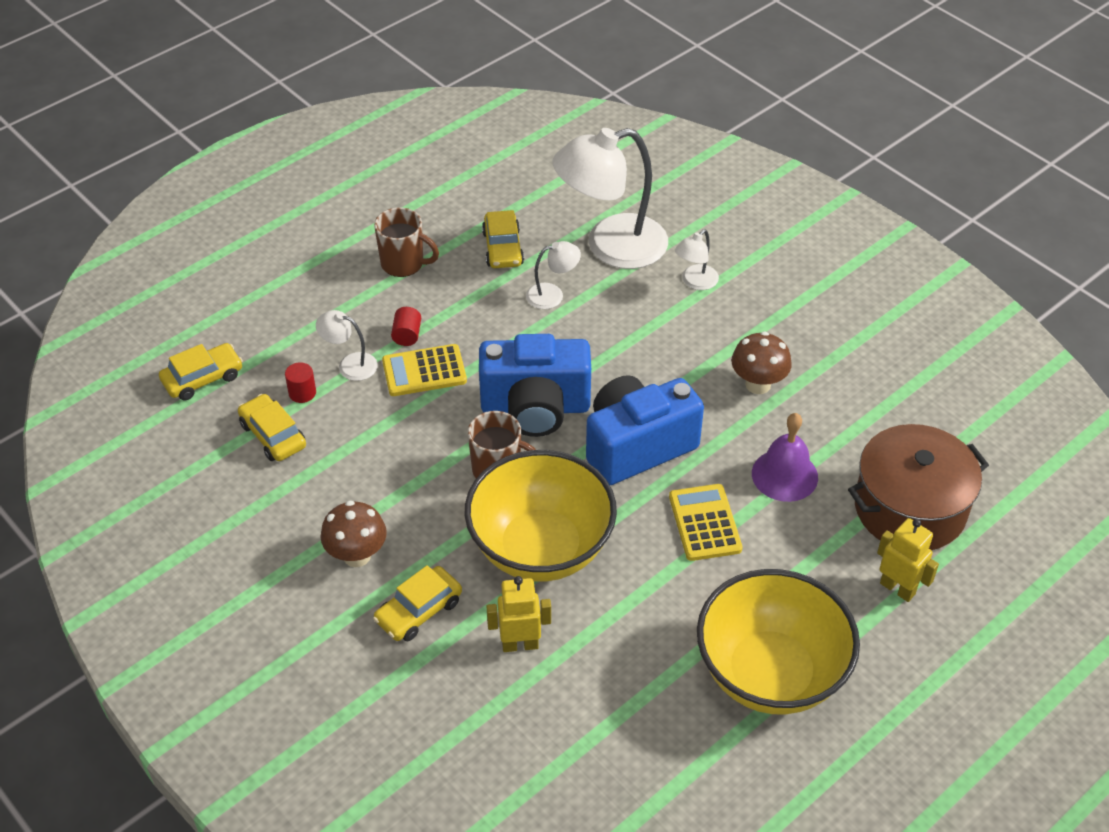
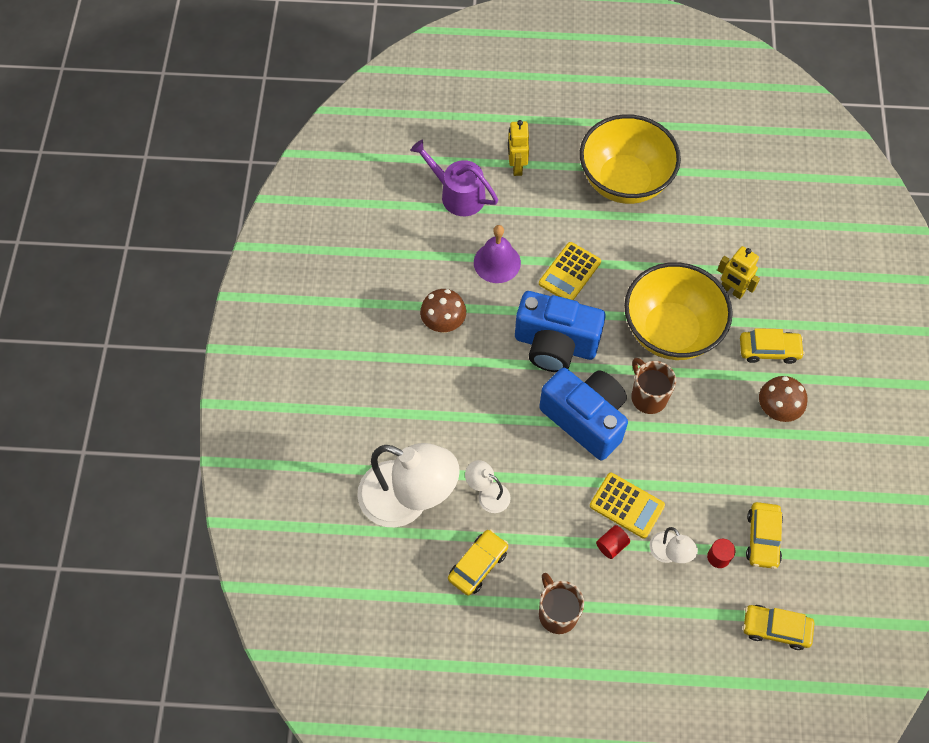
camera: 135 degrees left, 15 degrees up
(695, 282) = (391, 423): white lamp -> none
(910, 508) = (458, 194): brown pot -> purple watering can

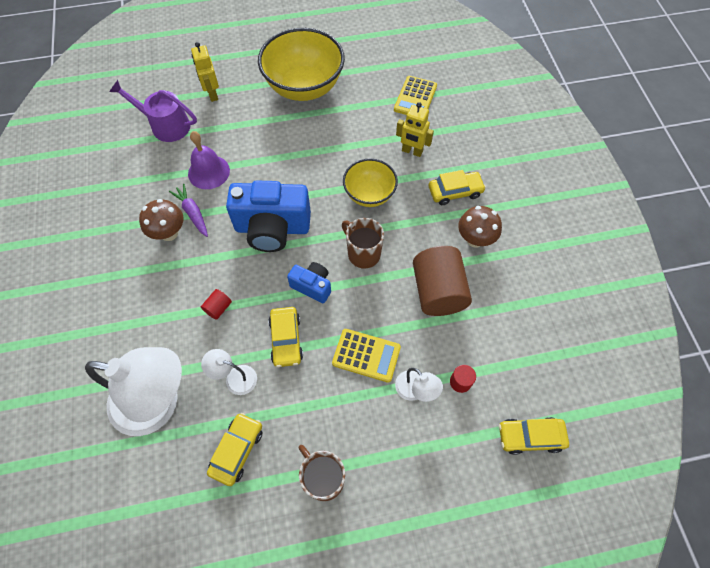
camera: 15 degrees left, 0 degrees up
(472, 307) = (192, 213): none -> purple carrot
(569, 273) = (273, 167): yellow calculator -> yellow calculator (415, 98)
(585, 419) = (312, 286): blue camera -> blue camera, size x0.52
(612, 545) = (361, 396): red cylinder -> red cylinder (218, 308)
(670, 331) = (369, 194): yellow bowl -> yellow bowl, size x0.58
(719, 458) = (438, 291): none -> brown cylinder
(762, 538) = (494, 354): yellow car -> yellow car (286, 340)

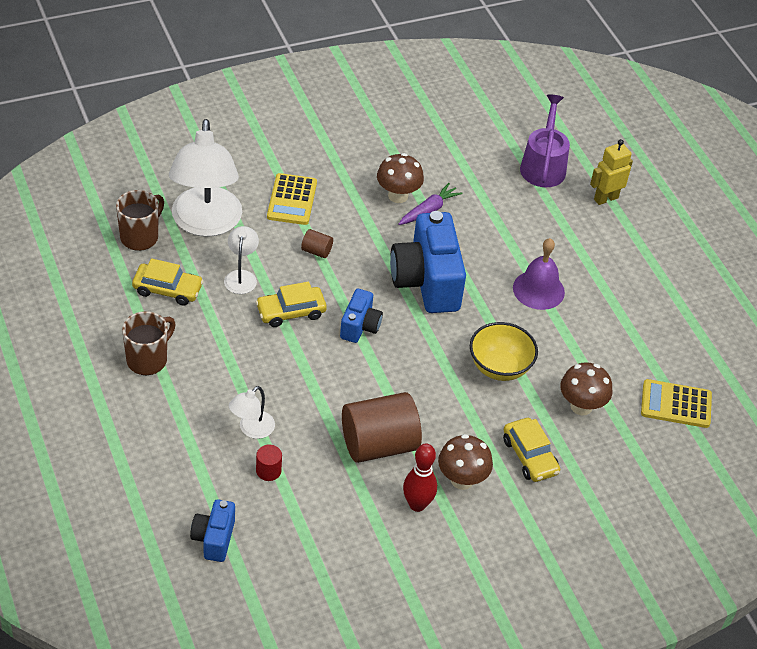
camera: 75 degrees right, 15 degrees down
(209, 172) = (488, 214): purple bell -> purple bell (538, 290)
(218, 308) = (316, 251): red cylinder -> brown cylinder
(304, 87) = (650, 284): yellow bowl -> none
(363, 254) = (413, 368): brown mug -> brown mug (140, 237)
(366, 355) = (285, 383): yellow calculator -> yellow calculator (292, 200)
(412, 151) = (581, 406): yellow robot -> brown mushroom
(497, 274) = (417, 504): none -> red bowling pin
(530, 437) = (214, 538): yellow car -> blue camera

